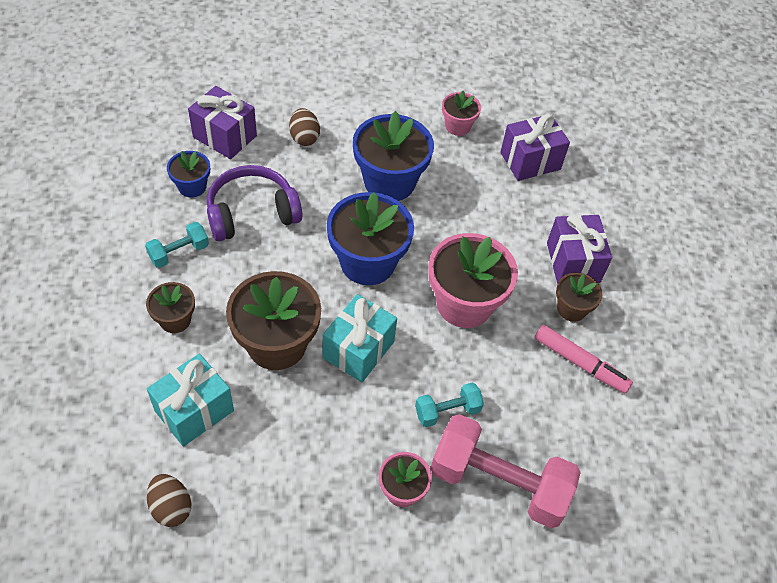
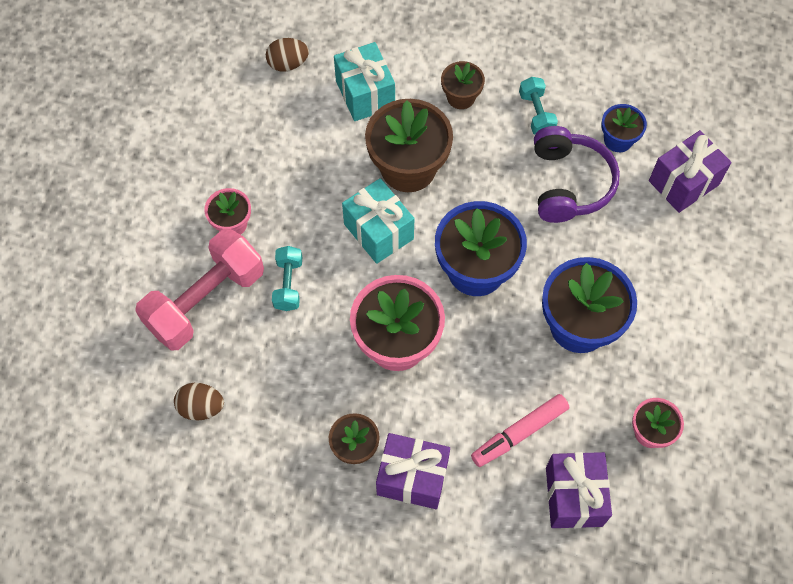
camera: 115 degrees right, 10 degrees up
(304, 137) = (666, 258): brown egg -> brown egg (201, 407)
(580, 363) = (290, 426): pink marker -> pink marker (519, 433)

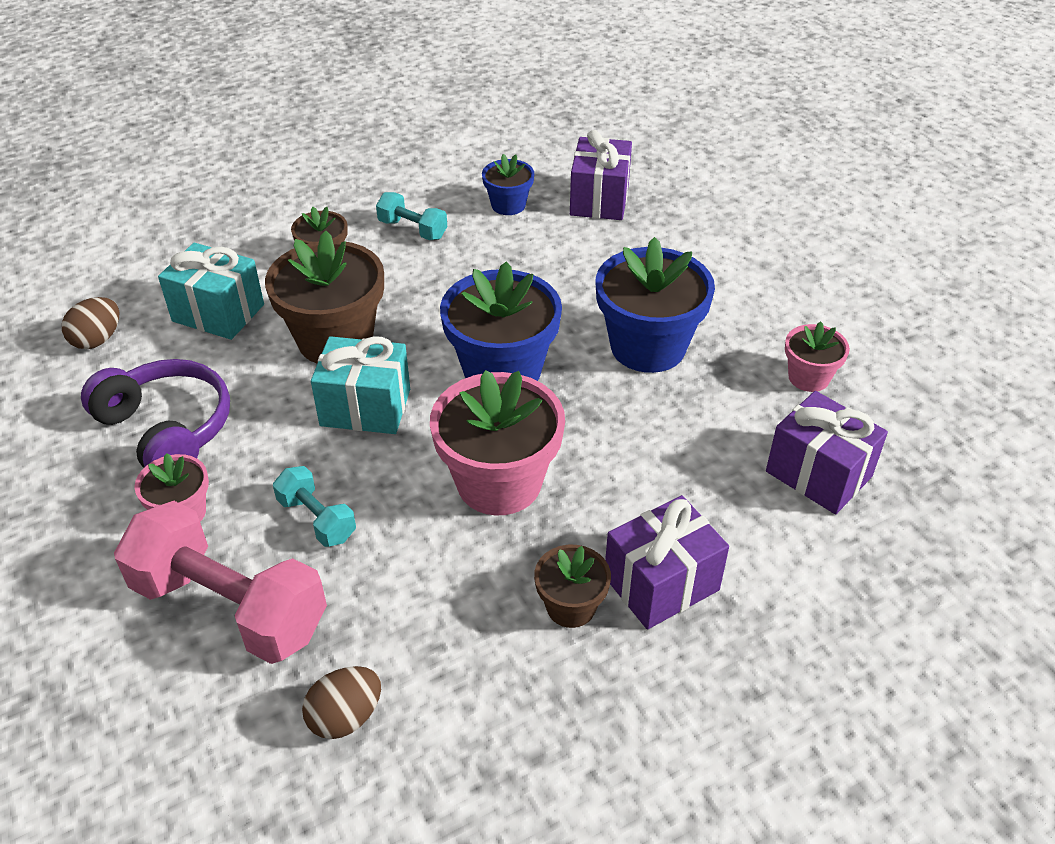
camera: 45 degrees left, 20 degrees down
(206, 301) = (230, 607): pink dumbbell -> pink dumbbell turned 60 degrees counterclockwise
(519, 433) = (708, 464): pink marker -> none
(569, 183) = (505, 257): purple headphones -> purple headphones (167, 429)

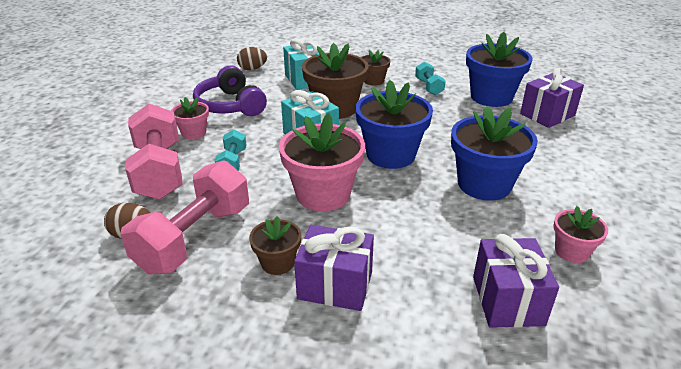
camera: 45 degrees right, 10 degrees down
(167, 429) = (230, 105): purple headphones -> purple headphones turned 150 degrees clockwise
(433, 656) = (194, 238): none -> pink dumbbell
(508, 205) = (491, 97): blue flower pot -> blue flower pot, size x1.90

